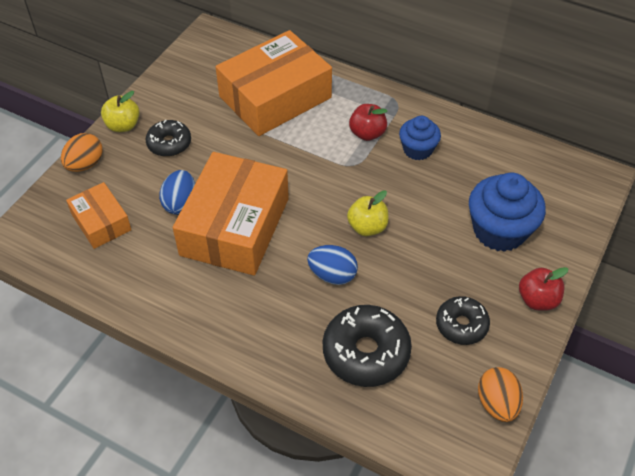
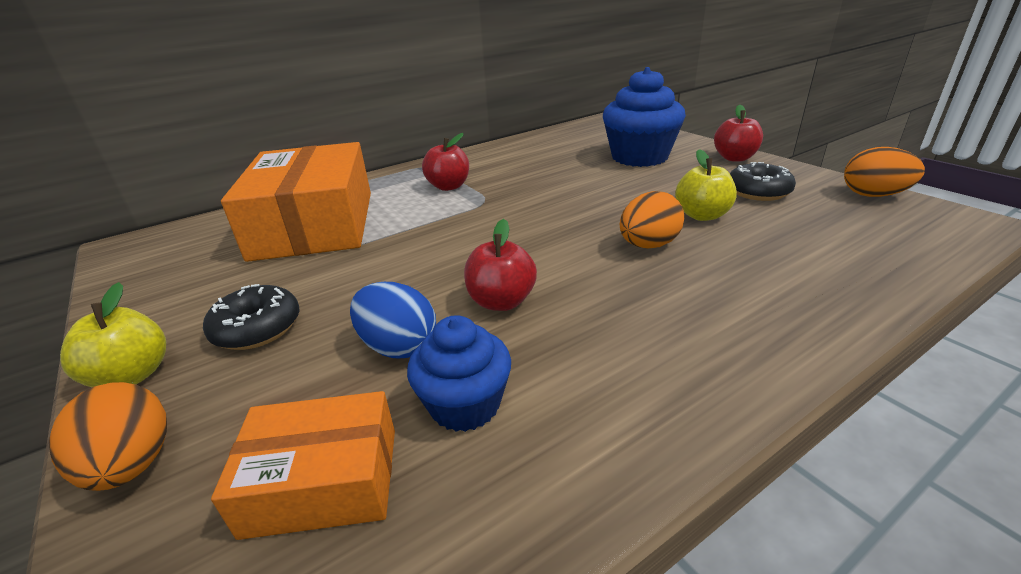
camera: 60 degrees left, 20 degrees down
(235, 226) = (501, 301): orange box -> red apple
(332, 275) = (648, 245): blue egg -> orange egg
(366, 352) = (791, 249): black donut -> none
(367, 227) = (585, 211): yellow apple -> yellow apple (702, 215)
(417, 149) = (501, 169): blue cupcake -> blue cupcake (465, 405)

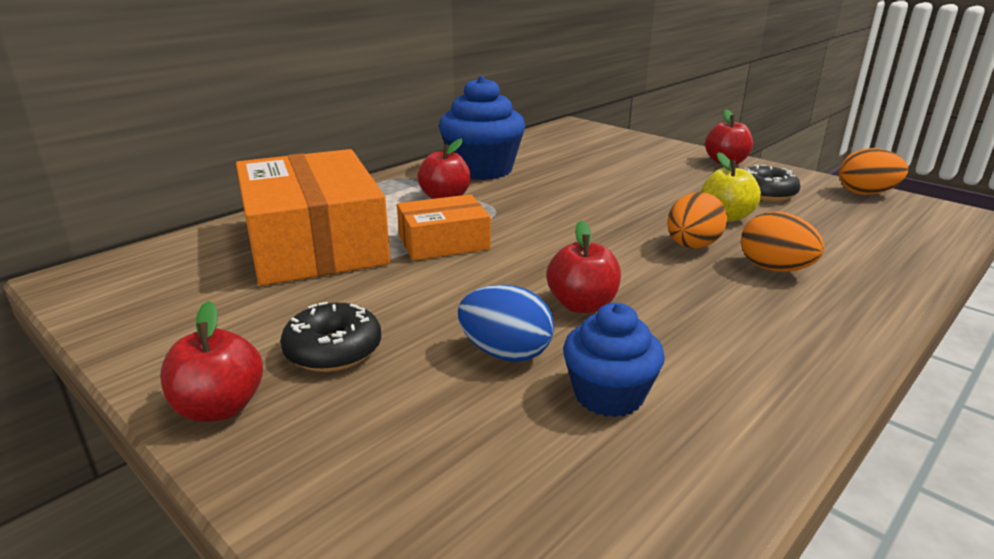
camera: 15 degrees left, 5 degrees down
(132, 375) = (220, 408): yellow apple -> red apple
(132, 465) = (299, 486): orange egg -> orange egg (774, 269)
(323, 480) = (516, 471): orange box -> orange box (443, 242)
(639, 157) = (632, 163): blue cupcake -> blue cupcake (482, 170)

